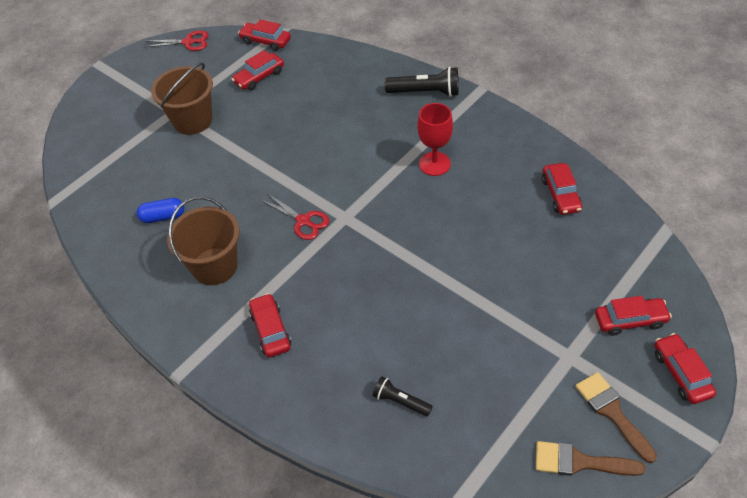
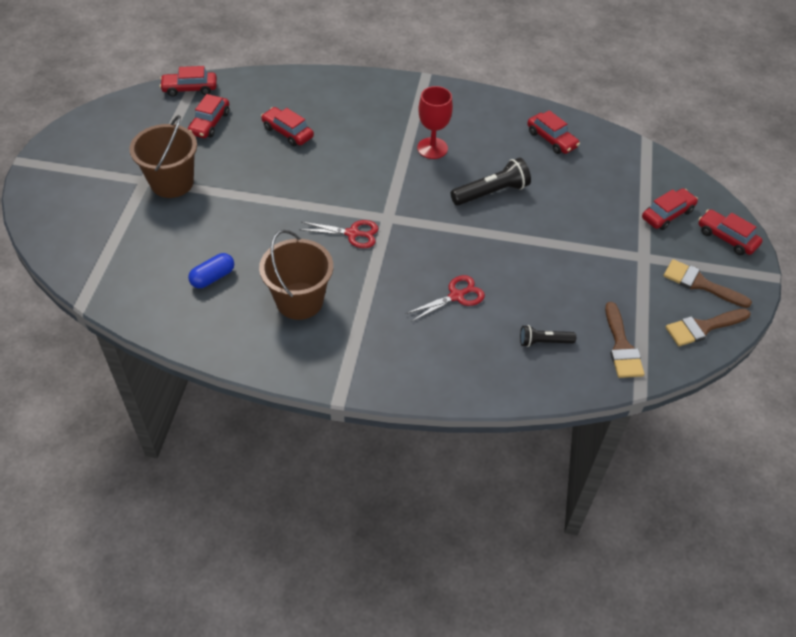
camera: 35 degrees left, 0 degrees up
(188, 42) = (106, 112): red scissors -> red scissors (456, 296)
(271, 330) = (394, 332): red car -> red car (287, 132)
(425, 92) = (379, 91): black flashlight -> black flashlight (491, 192)
(475, 442) = (621, 346): none -> brown brush

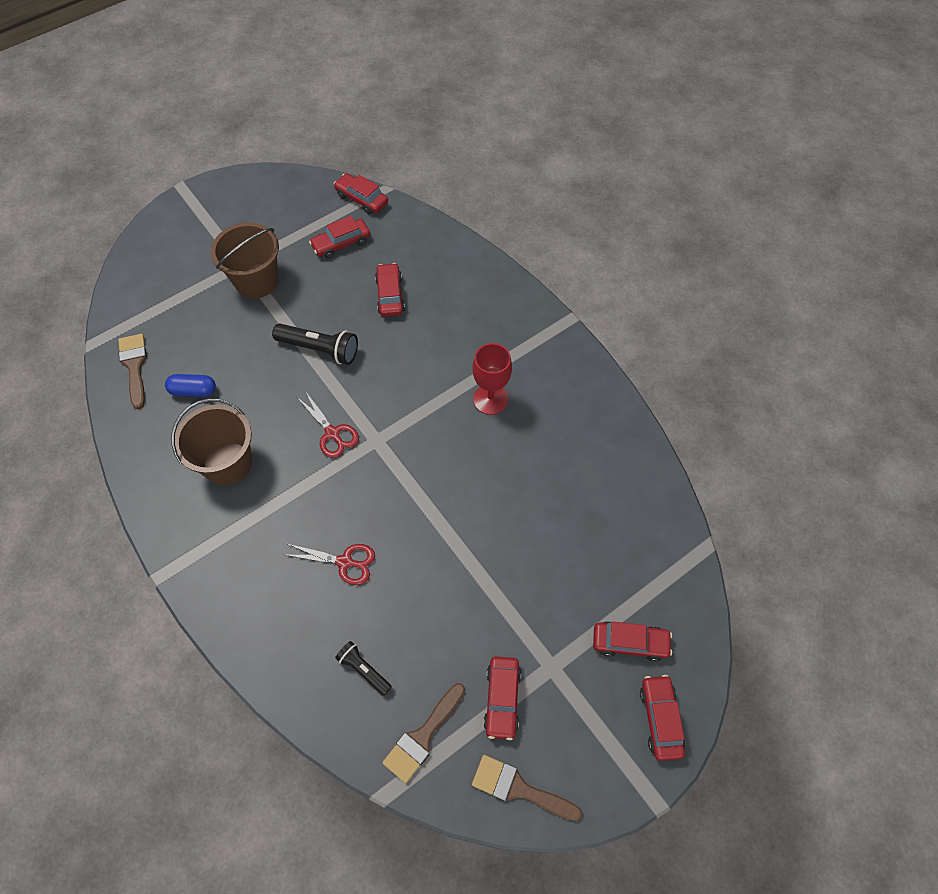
camera: 45 degrees right, 10 degrees up
(491, 192) = (490, 485): black flashlight -> black flashlight (319, 349)
(551, 139) = (611, 472): red car -> red car (502, 699)
(700, 284) = (572, 742): brown brush -> brown brush (134, 366)

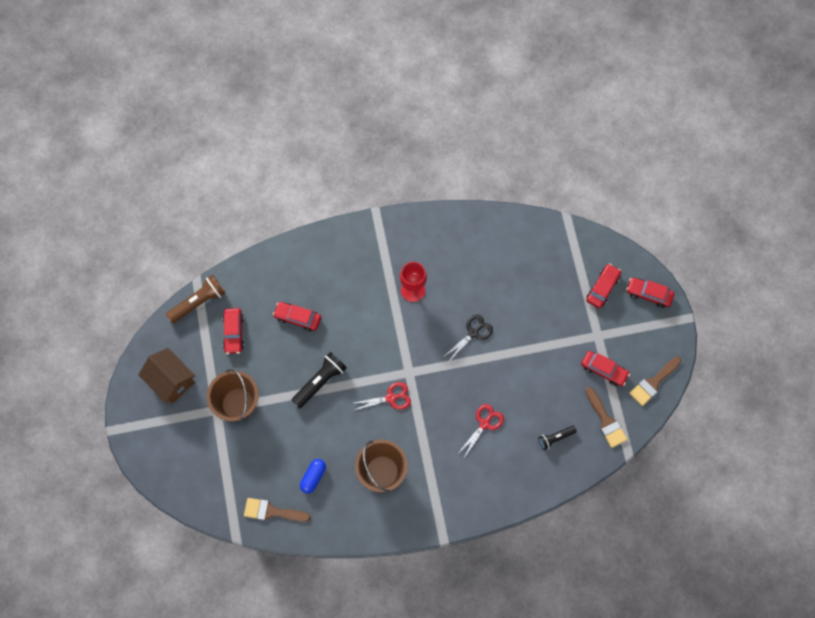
camera: 65 degrees left, 10 degrees up
(258, 212) = (171, 381): none -> brown house
(362, 199) = (198, 302): red car -> brown flashlight
(469, 494) = (473, 333): none -> black scissors

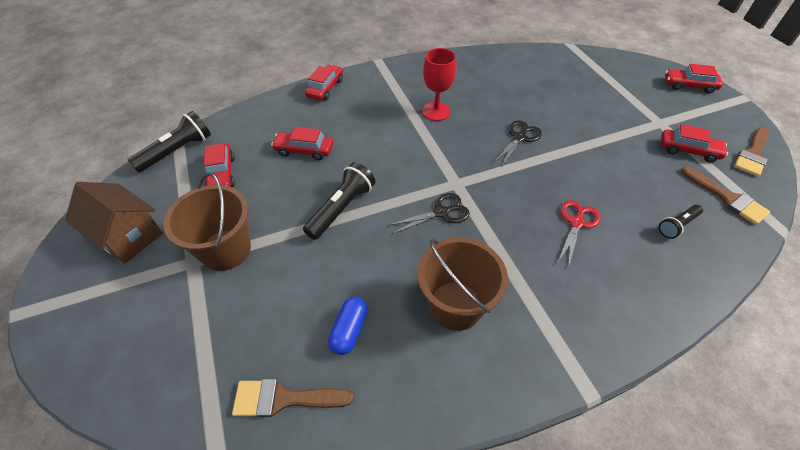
camera: 10 degrees left, 20 degrees down
(198, 302) = (177, 151): brown flashlight -> black flashlight
(391, 398) = (441, 212): red scissors -> black scissors
(602, 288) = (639, 87): red car -> red car (325, 88)

